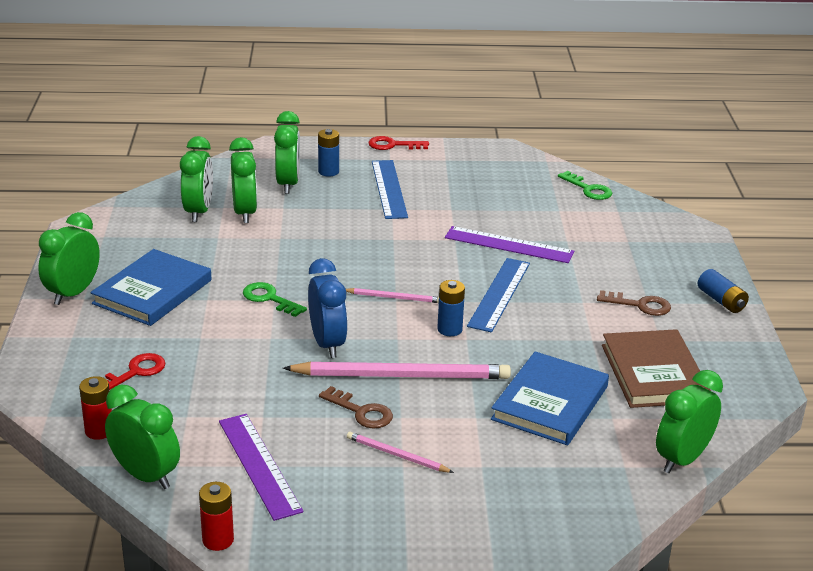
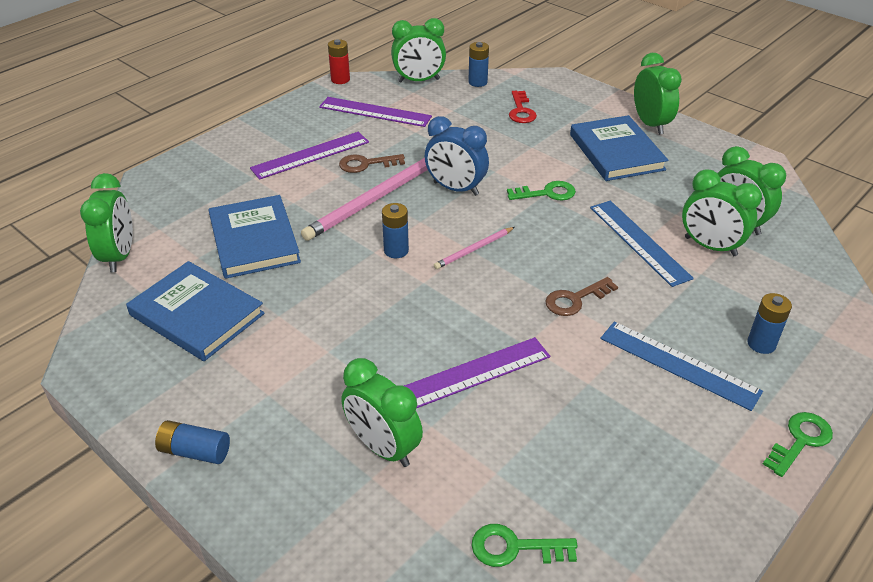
camera: 135 degrees right, 10 degrees up
(99, 431) = (477, 82): red battery -> blue battery
(288, 184) = (753, 301): green clock -> green clock (383, 447)
(393, 145) = (800, 441): red key -> green key
(397, 455) = (310, 155): pink pencil -> purple ruler
(499, 294) = (404, 308): blue ruler -> blue ruler (639, 242)
(639, 305) = (272, 384): brown key -> brown key (575, 299)
(653, 373) = (197, 314): brown book -> blue book

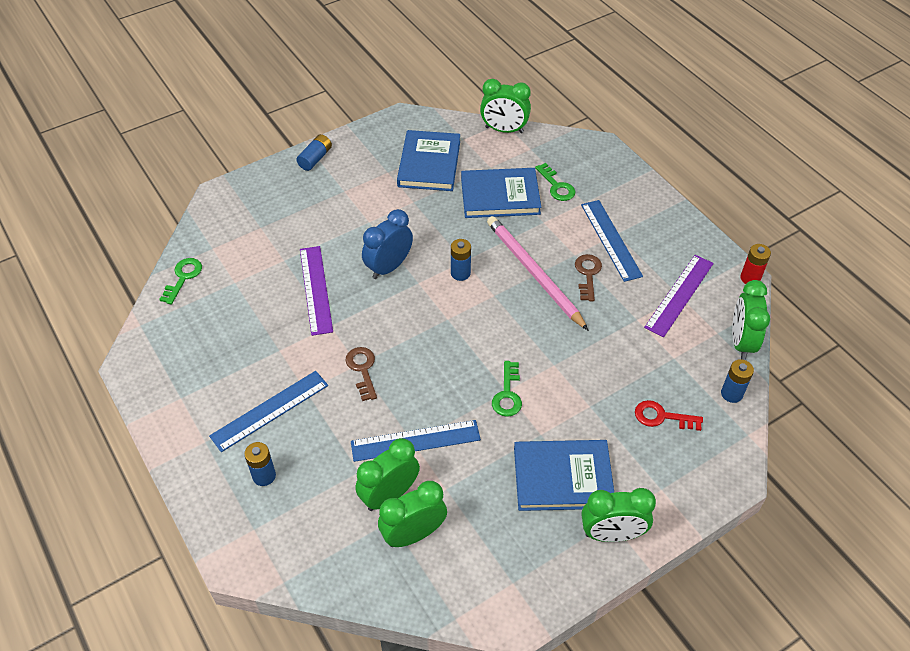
camera: 105 degrees right, 10 degrees up
(197, 314) = (429, 164): blue book -> blue book turned 45 degrees counterclockwise
(310, 155) = (610, 240): purple ruler -> blue ruler
(383, 447) = (278, 235): green clock -> none
(455, 188) = (533, 328): blue clock -> blue clock (389, 267)
(473, 250) = (445, 321): pink pencil -> none
(800, 441) = (171, 454): green key -> green key (556, 186)

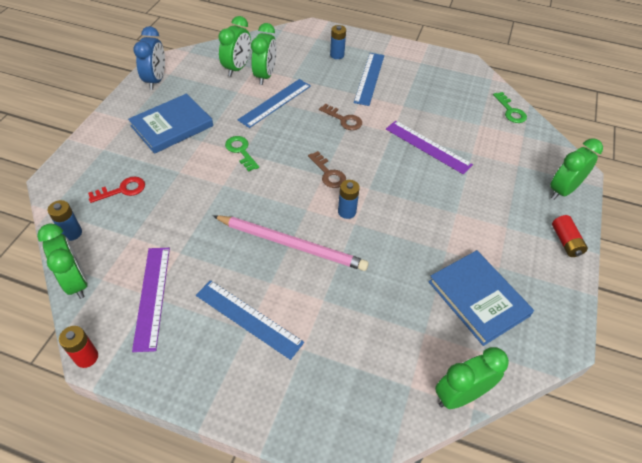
camera: 140 degrees right, 0 degrees up
(315, 158) = (565, 242): blue battery -> red battery
(389, 267) = (401, 187): blue clock -> blue clock (156, 80)
(500, 196) = (384, 303): blue book -> none
(556, 186) = (344, 351): green key -> none
(588, 274) = (246, 269): brown key -> brown key (328, 173)
(612, 534) = (125, 114): green clock -> green clock (562, 190)

